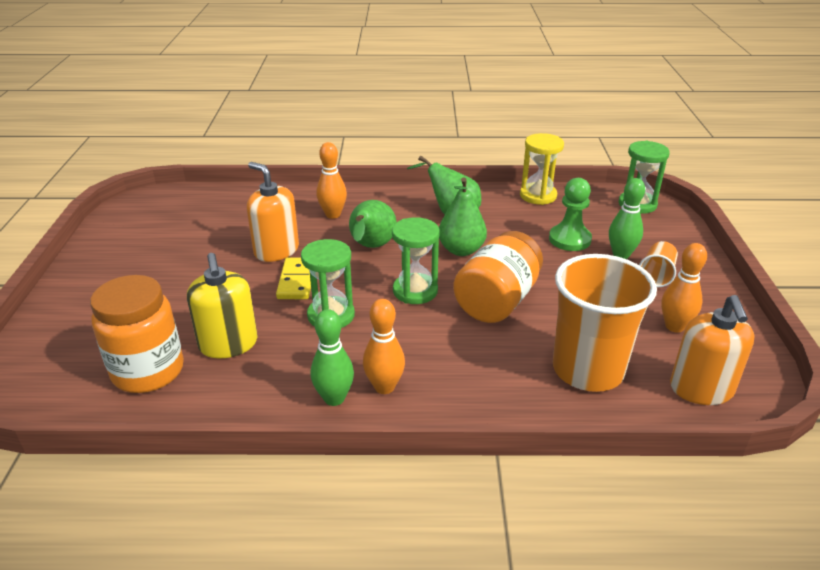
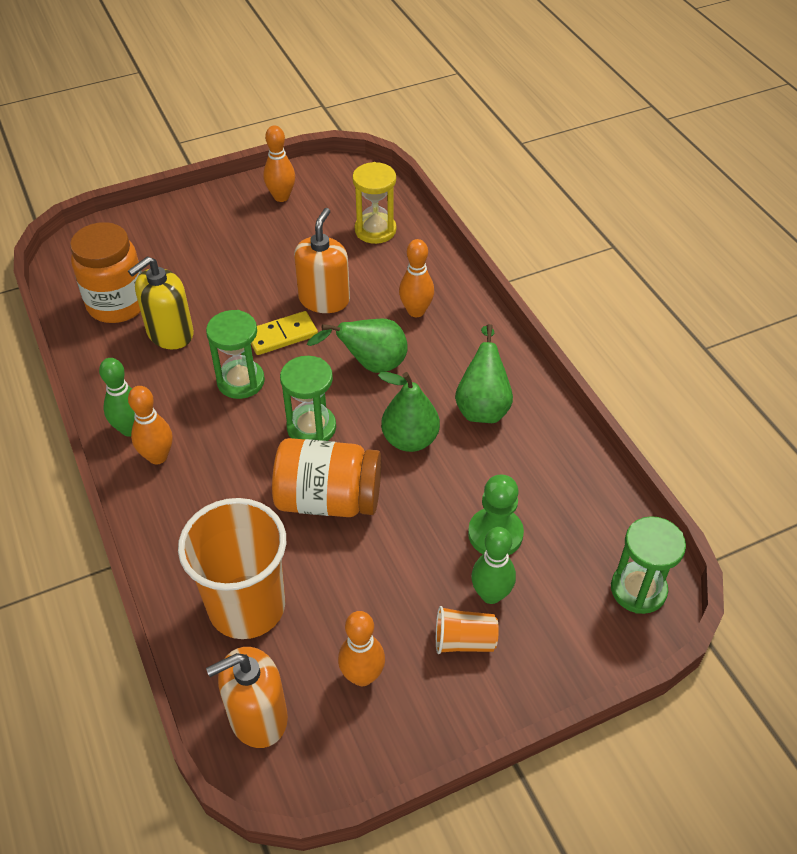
camera: 65 degrees right, 15 degrees up
(123, 241) = (281, 197): none -> orange bowling pin
(538, 196) = (585, 475): yellow hourglass -> yellow hourglass (375, 230)

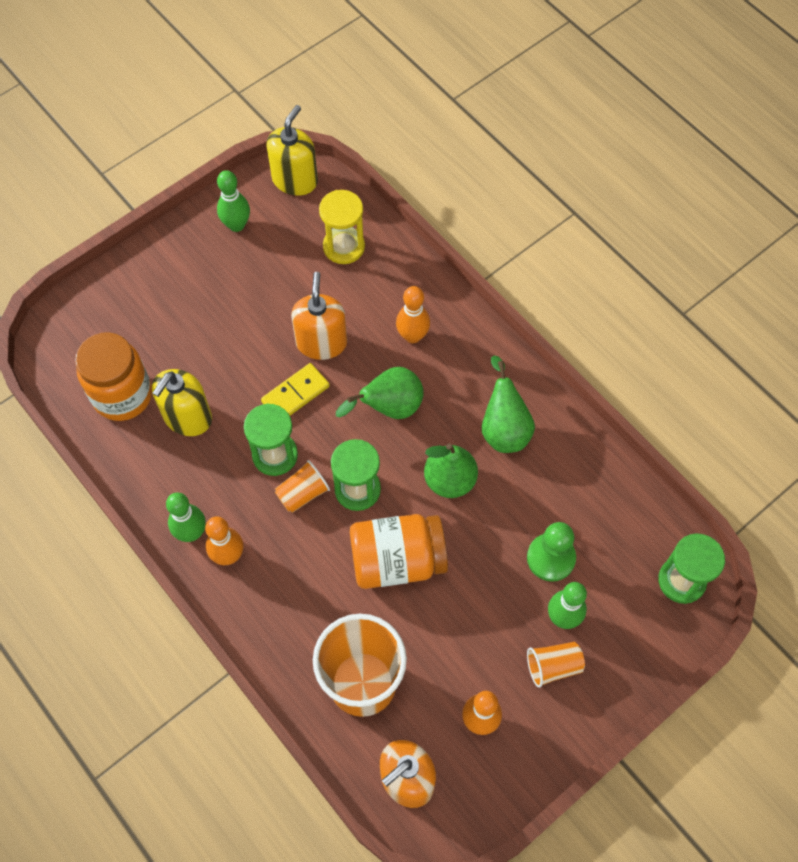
camera: 15 degrees left, 15 degrees up
(255, 419) = (303, 493): none -> orange cup
(281, 197) = (236, 225): orange bowling pin -> green bowling pin
(349, 174) = (295, 180): none -> yellow soap dispenser

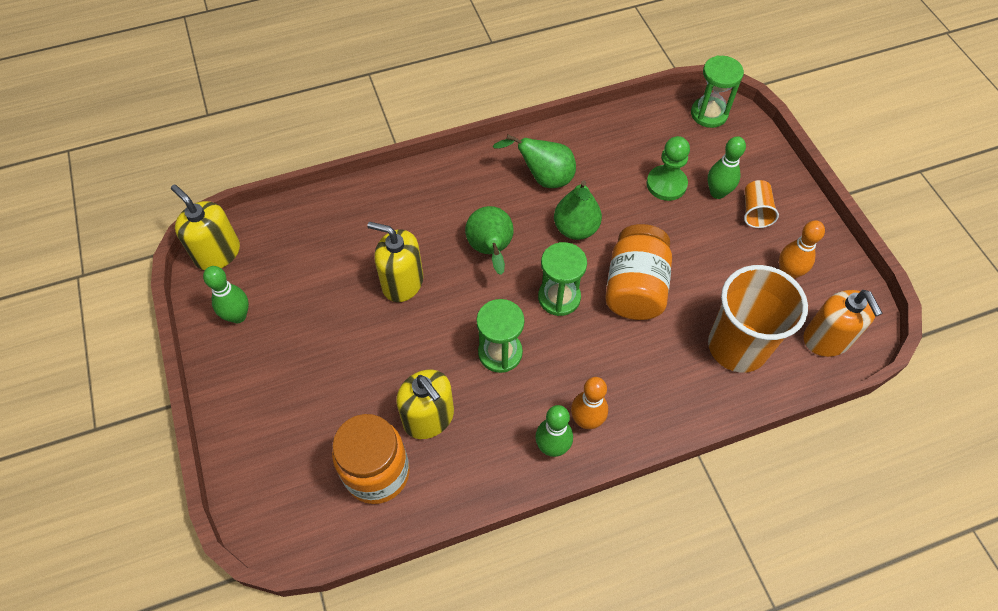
camera: 70 degrees left, 5 degrees down
(295, 394) = (445, 318): yellow domino -> none
(303, 493) = (547, 341): orange cup -> none
(321, 342) = (402, 282): orange soap dispenser -> yellow soap dispenser
(344, 247) = (312, 236): yellow hourglass -> none
(412, 336) = (429, 213): orange bowling pin -> none

